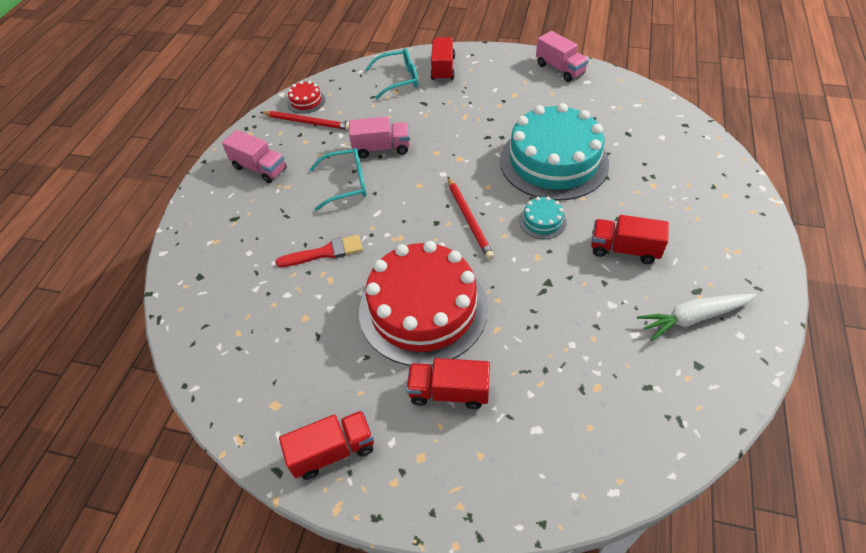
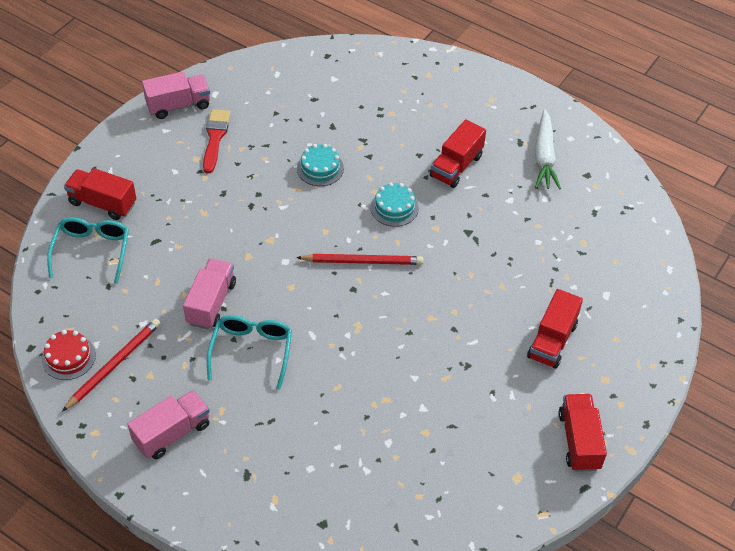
camera: 75 degrees left, 0 degrees up
(325, 252) = (346, 395): red brush -> red brush (215, 138)
(423, 309) = (457, 332): red cake -> none
(553, 161) = (320, 168): turquoise cake -> turquoise cake, size x0.40

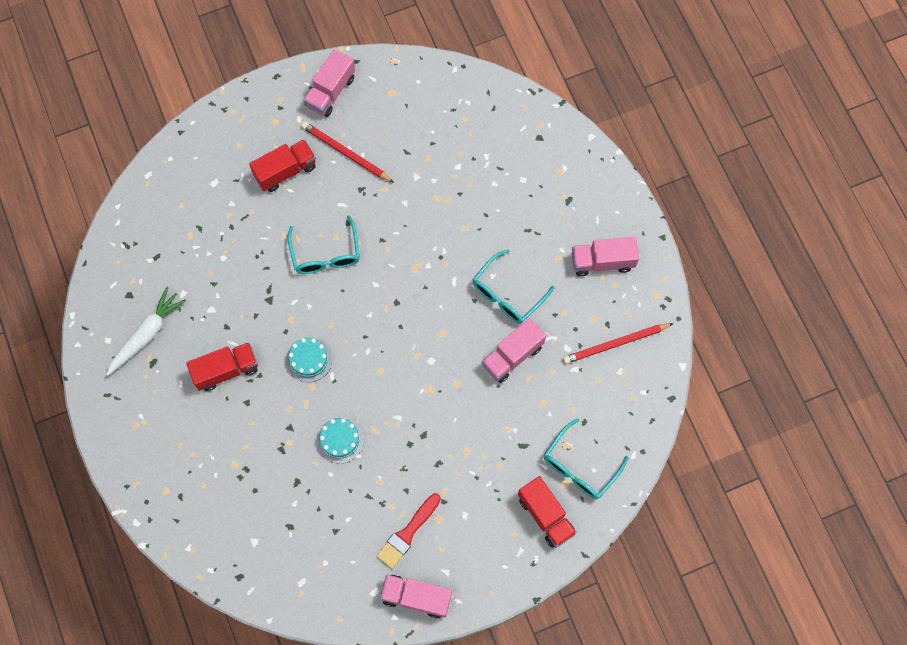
camera: 145 degrees left, 20 degrees up
(68, 357) = (646, 371): red cake -> none
(362, 261) = (371, 323): red pencil -> red pencil (346, 153)
(451, 293) = (325, 254): none -> turquoise glasses
(579, 441) = (330, 91): red truck -> pink truck

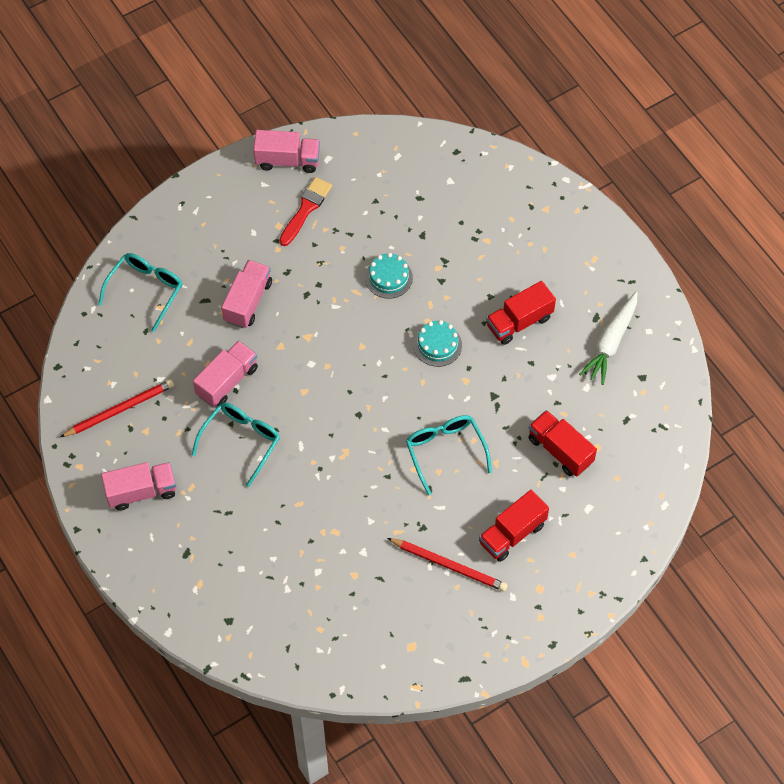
camera: 170 degrees right, 10 degrees down
(330, 91) = (483, 635): pink truck -> pink truck (248, 301)
(545, 515) = (175, 244): red truck -> red truck (560, 450)

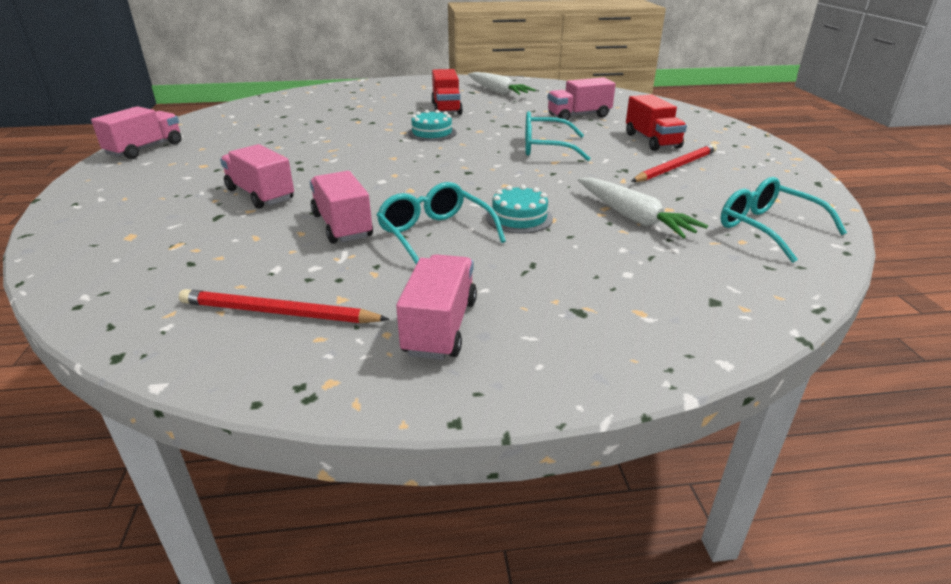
camera: 65 degrees left, 30 degrees down
(120, 409) = (278, 313): red pencil -> red pencil turned 75 degrees counterclockwise
(145, 290) = (135, 249): turquoise glasses -> turquoise glasses (768, 229)
(306, 209) = (210, 152): red brush -> none
(326, 554) = (633, 217): none -> white carrot
(388, 277) = (338, 136): turquoise cake -> turquoise cake (519, 218)
(560, 450) = (579, 116): red truck -> pink truck

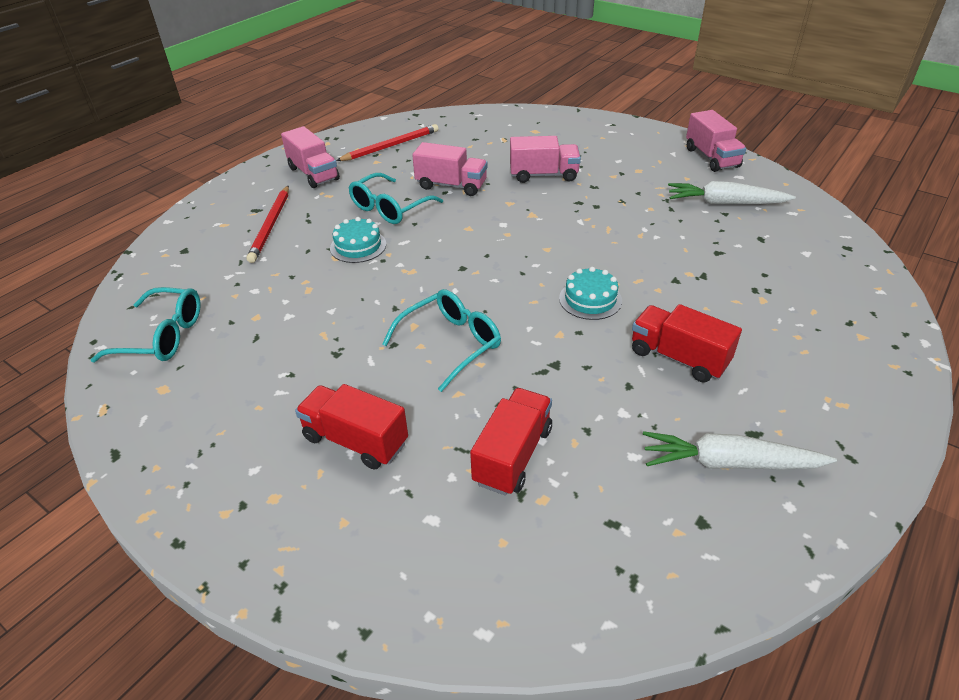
camera: 135 degrees right, 10 degrees up
(435, 234) = (390, 208): turquoise glasses -> turquoise glasses turned 120 degrees clockwise
(579, 116) = (512, 455): pink truck -> red truck
(633, 217) = (277, 290): white carrot -> white carrot (724, 203)
(676, 167) = (288, 391): red pencil -> red pencil (271, 225)

